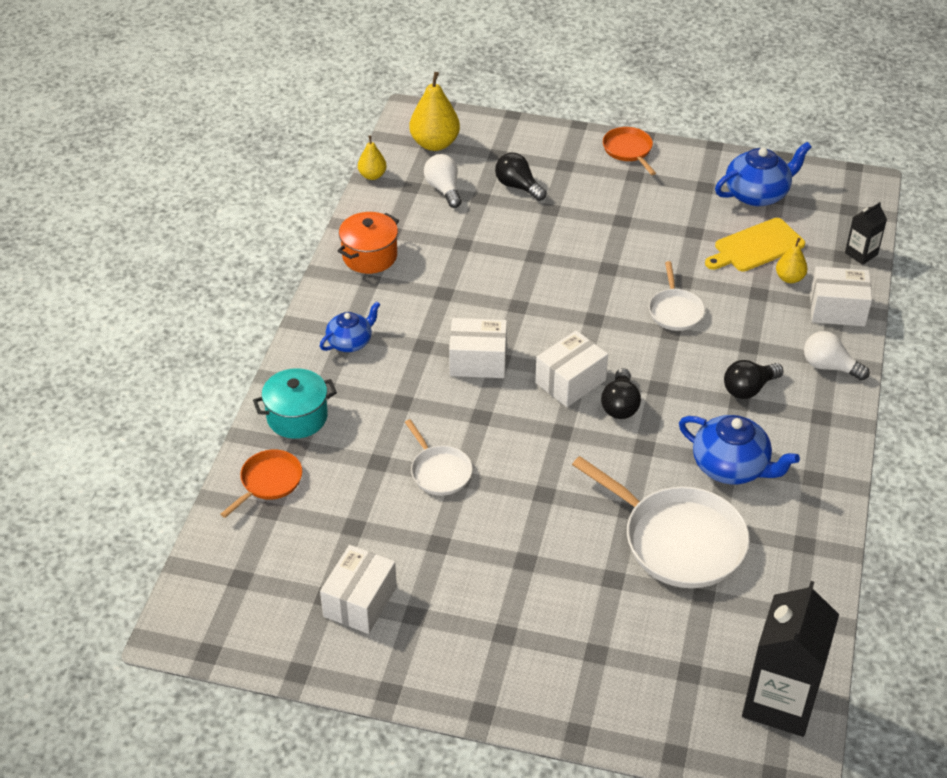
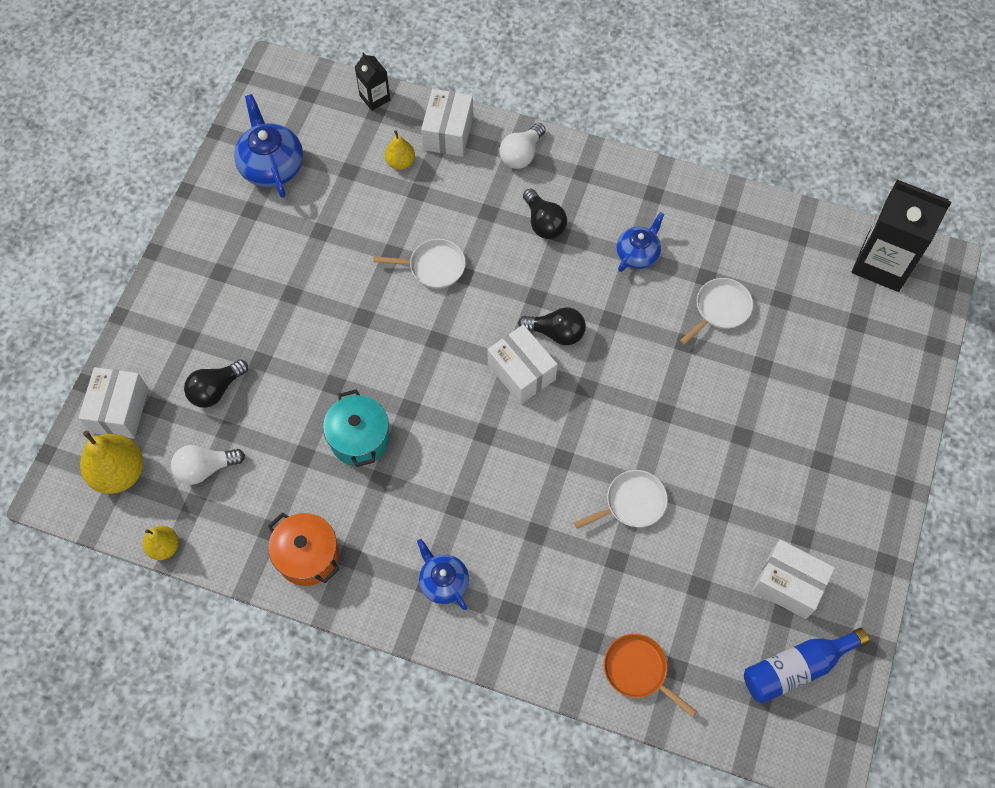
camera: 85 degrees left, 20 degrees up
(271, 608) = (796, 668): none -> blue bottle
(297, 417) = (550, 640): turquoise pot -> turquoise pot (359, 438)
(478, 361) = (485, 455): white box -> white box (119, 410)
(628, 150) = (176, 272): orange pan -> none
(678, 540) = (720, 309): white pan -> white pan, size x0.53
(731, 467) = (638, 254): blue teapot -> blue teapot, size x0.64
(756, 247) = (351, 181): yellow cutting board -> none

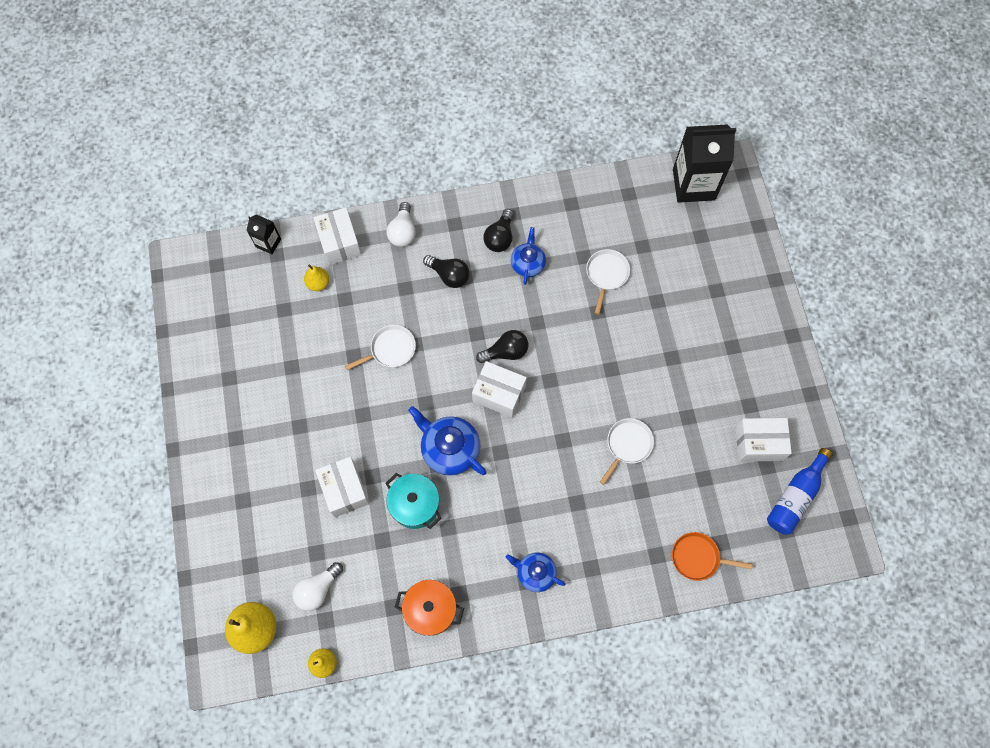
camera: 30 degrees left, 5 degrees up
(119, 410) = (226, 583): white box -> white box (345, 490)
(216, 390) = (288, 527): black light bulb -> black light bulb (500, 237)
(272, 166) = (223, 336): blue teapot -> blue teapot (450, 449)

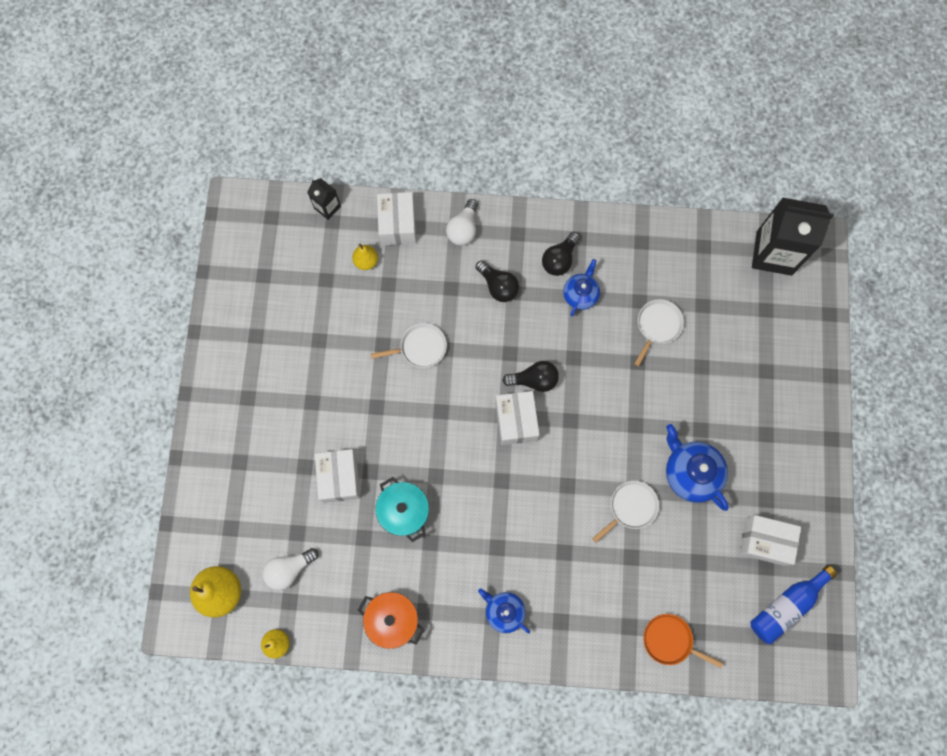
camera: 15 degrees right, 5 degrees up
(450, 449) = (452, 464): blue teapot -> blue teapot (691, 473)
(499, 393) = (516, 421): white box -> white box turned 45 degrees clockwise

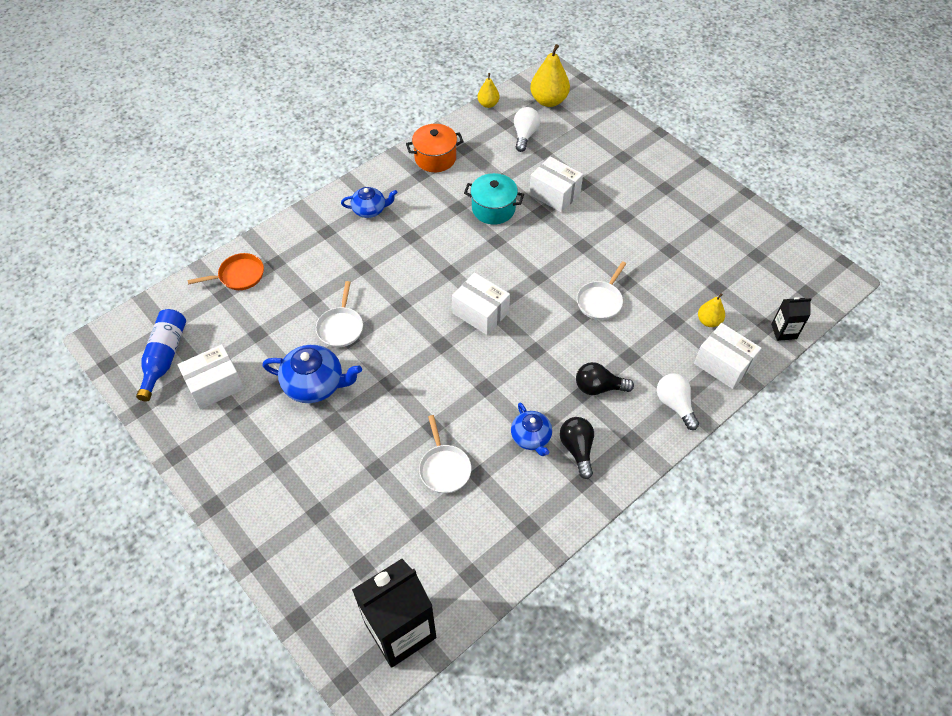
camera: 135 degrees right, 20 degrees down
(534, 380) = (497, 348): black light bulb -> none

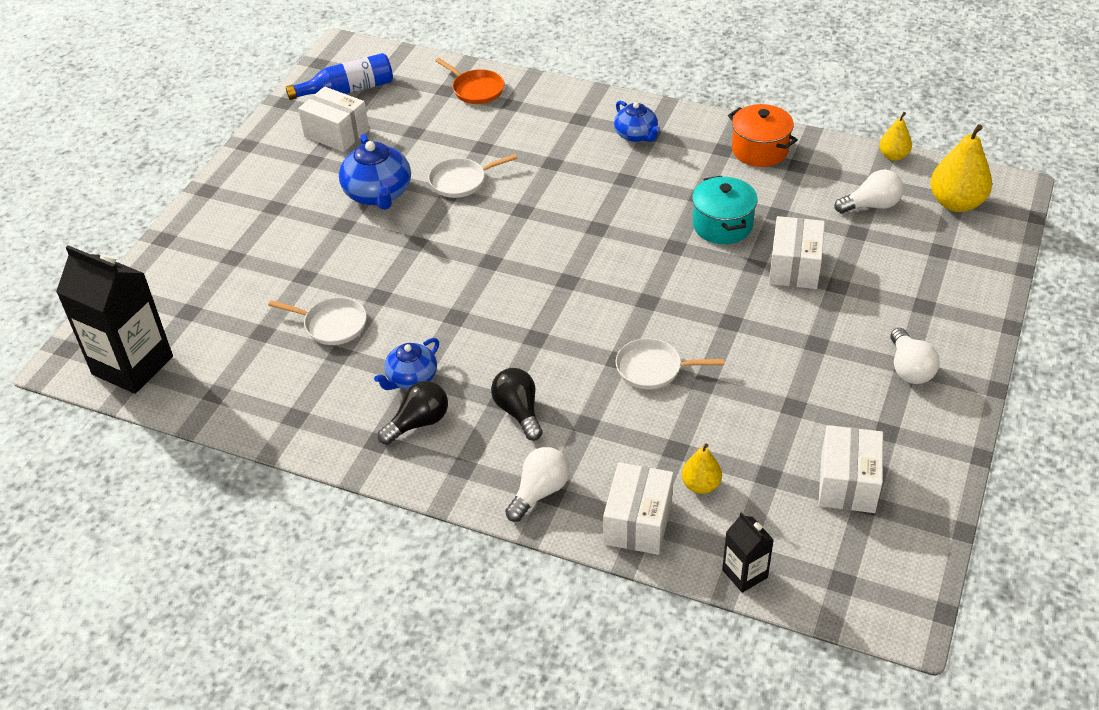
camera: 65 degrees right, 10 degrees down
(444, 468) = (332, 325): white pan -> white pan turned 120 degrees counterclockwise
(480, 313) = (557, 274): white box -> white box (847, 483)
(668, 187) = (909, 368): none -> white light bulb

